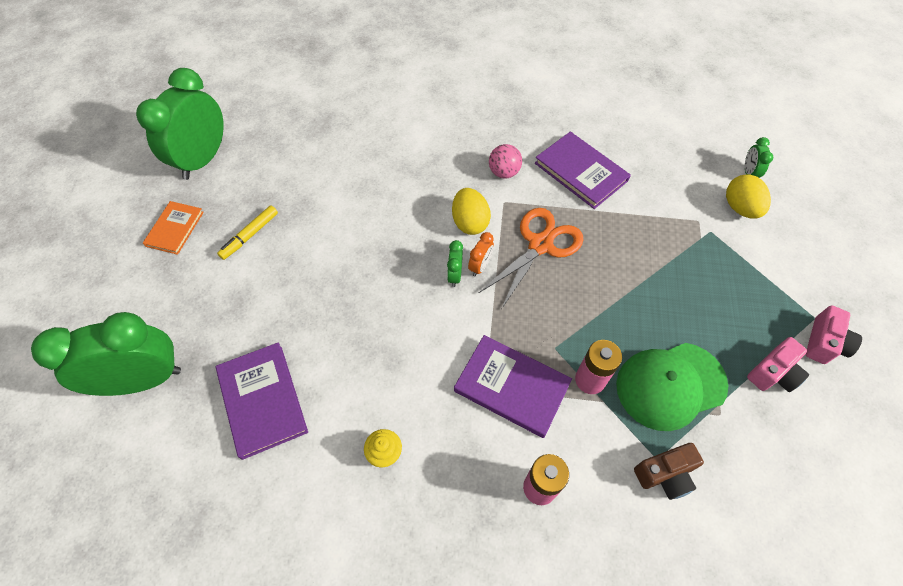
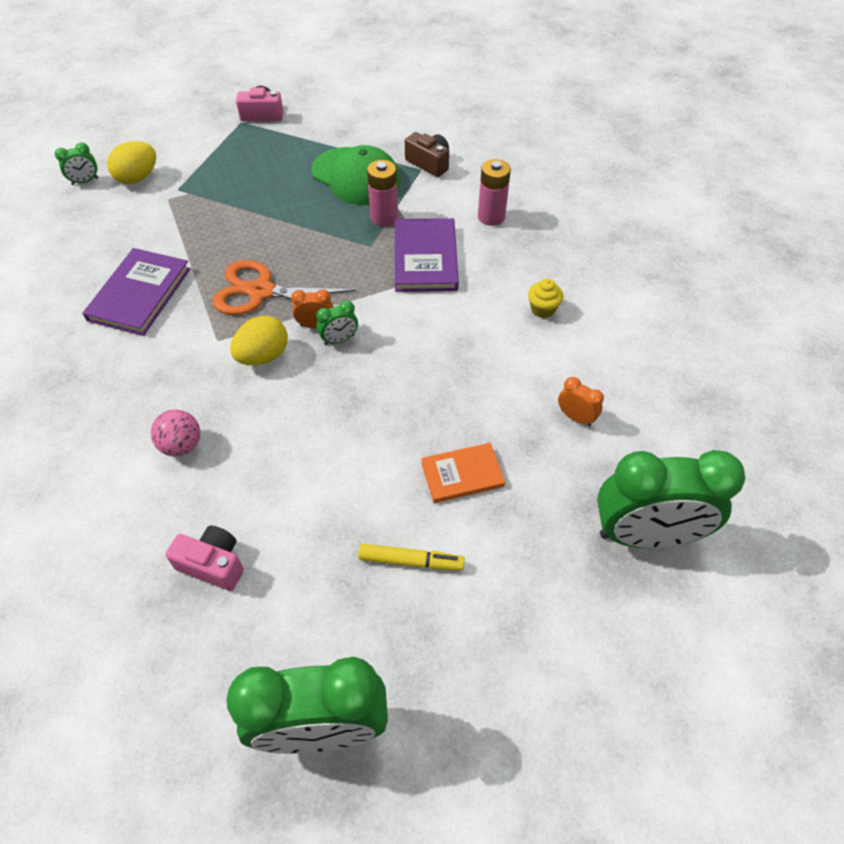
camera: 120 degrees left, 5 degrees down
(143, 380) = (645, 535): green clock -> green clock turned 45 degrees counterclockwise
(175, 229) = (459, 664): orange book -> orange book (462, 474)
(262, 400) = (575, 417): purple book -> orange clock
(504, 172) = (171, 356): pink ball -> pink ball (182, 445)
(773, 373) = (307, 132): pink camera -> pink camera (213, 564)

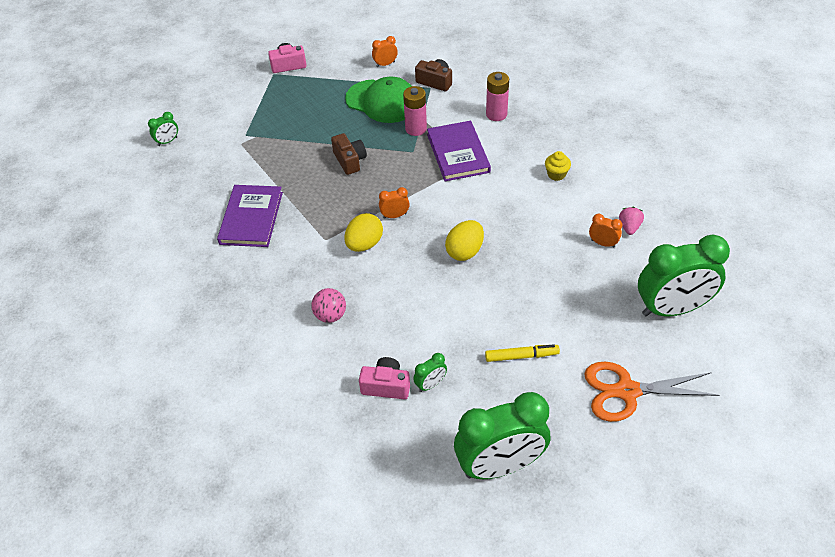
camera: 10 degrees left, 5 degrees down
(138, 178) = (209, 131): yellow egg -> yellow egg (465, 251)
(261, 292) = (344, 199): orange scissors -> orange scissors (627, 391)
(288, 243) = (350, 160): none -> brown camera
(339, 339) = (416, 222): green clock -> green clock (430, 384)
(377, 132) = (385, 64): none -> orange clock
(462, 474) = (537, 295): orange book -> none
(619, 401) = (629, 227): none -> pink strawberry

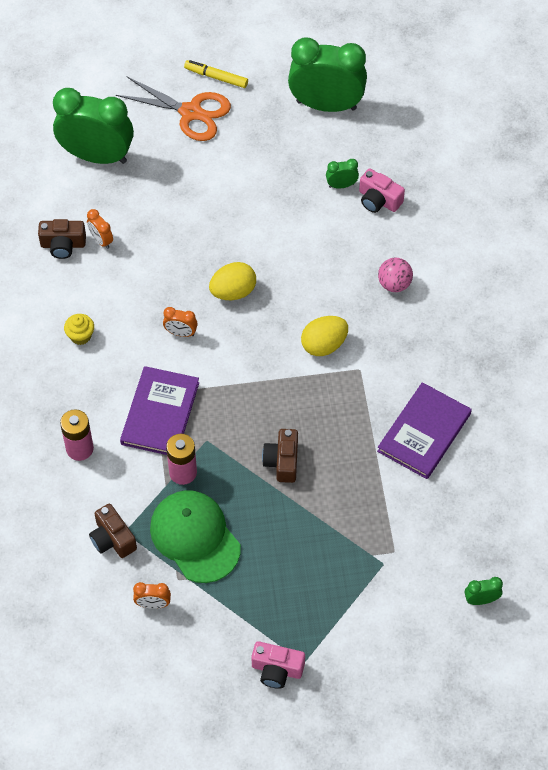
camera: 155 degrees left, 10 degrees up
(395, 216) = (275, 364): orange clock -> orange clock (181, 333)
(521, 356) = (252, 174): yellow marker -> yellow marker (216, 77)
(629, 227) = (63, 245): pink strawberry -> brown camera

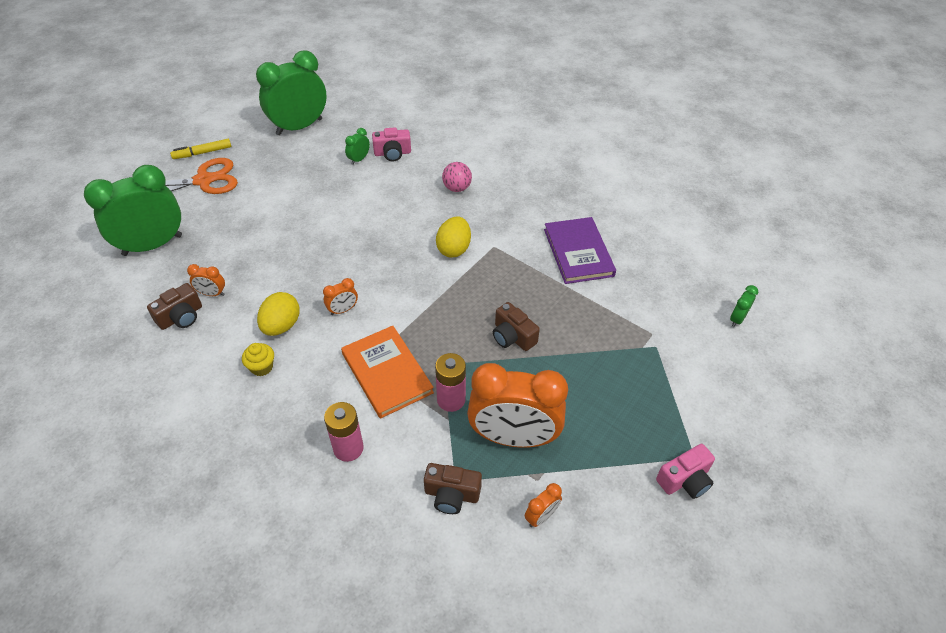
camera: 45 degrees left, 10 degrees down
(160, 413) = (387, 373): purple book -> orange book
(195, 537) = (513, 437): green cap -> orange clock
(233, 292) = (353, 260): yellow egg -> yellow egg (281, 326)

